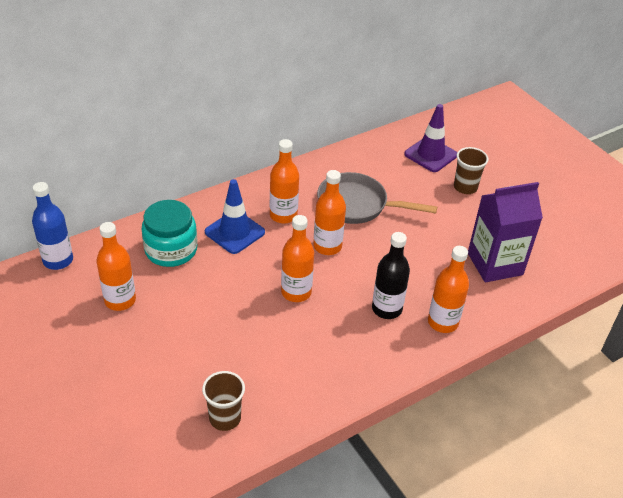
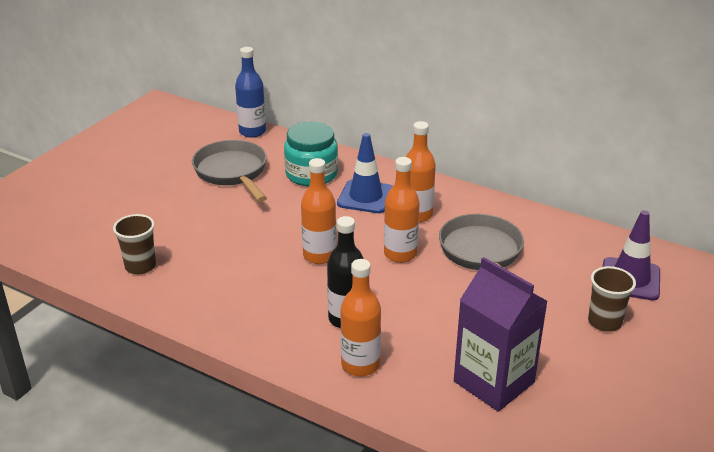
camera: 65 degrees right, 10 degrees down
(120, 300) = (232, 172): orange bottle -> grey pan

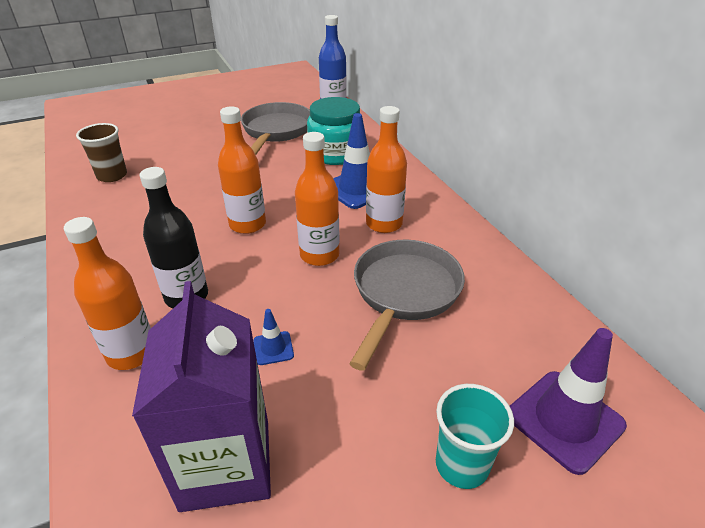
camera: 35 degrees right, 5 degrees up
(444, 319) = (273, 348): none -> blue traffic cone
(604, 322) = (462, 464): brown cup -> turquoise cup

